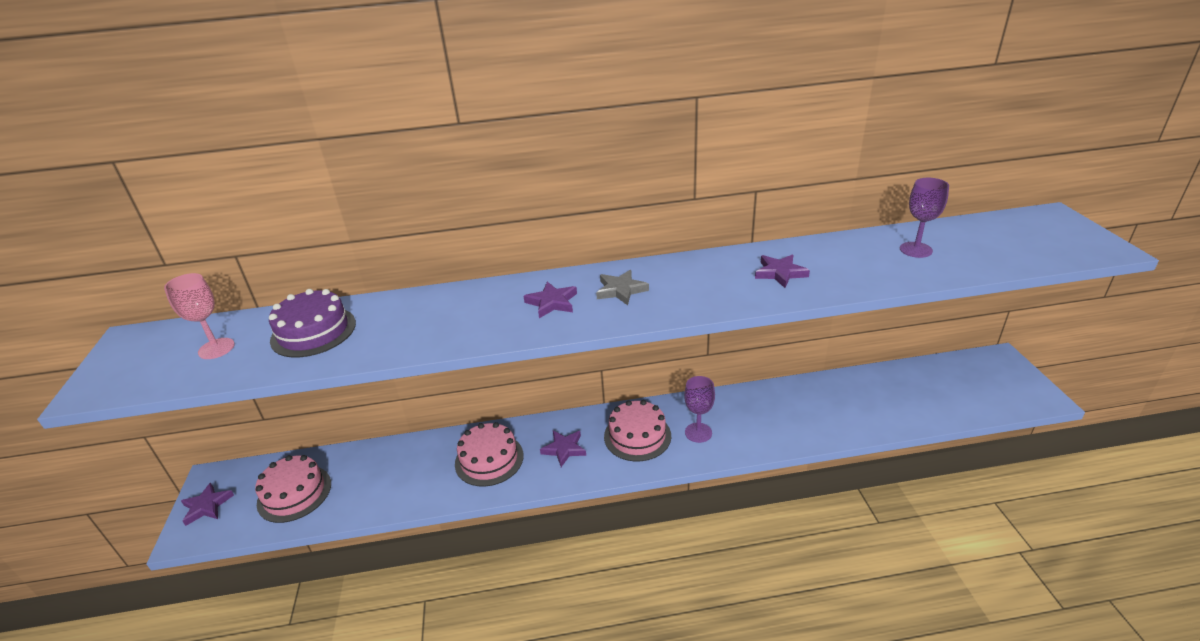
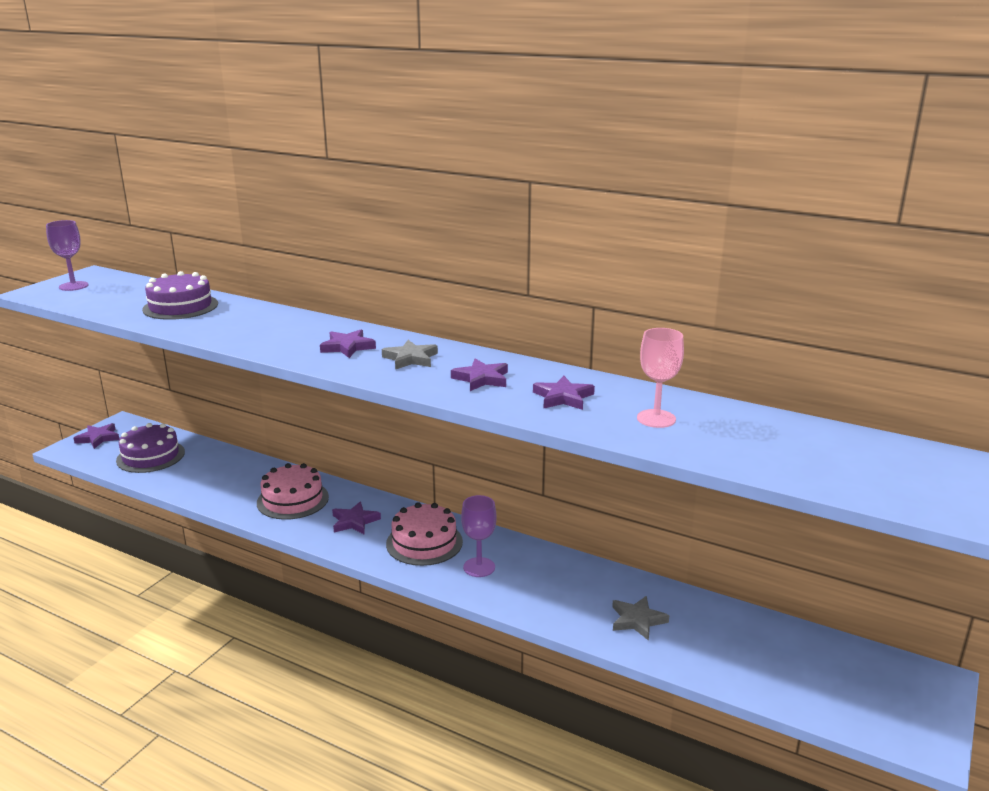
camera: 35 degrees right, 10 degrees down
(216, 348) = (119, 295): pink goblet -> pink goblet (656, 419)
(294, 493) = (150, 456): pink cake -> purple cake
(702, 283) = (481, 379): none -> purple star
(834, 411) = (637, 620): none -> grey star
(916, 250) = (740, 432): purple goblet -> purple goblet (73, 286)

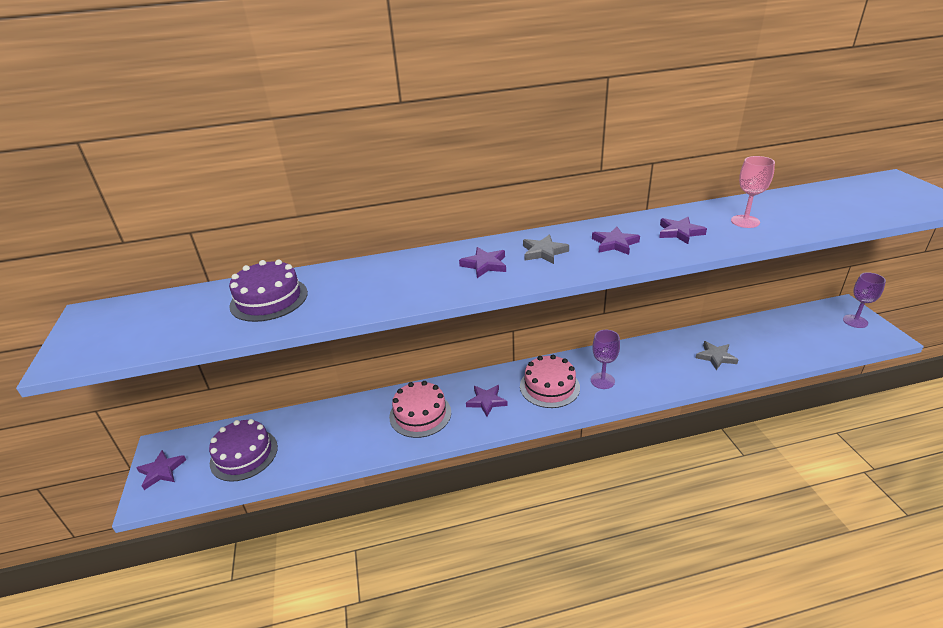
camera: 40 degrees left, 10 degrees up
(73, 286) = (100, 333): purple goblet -> purple goblet (855, 321)

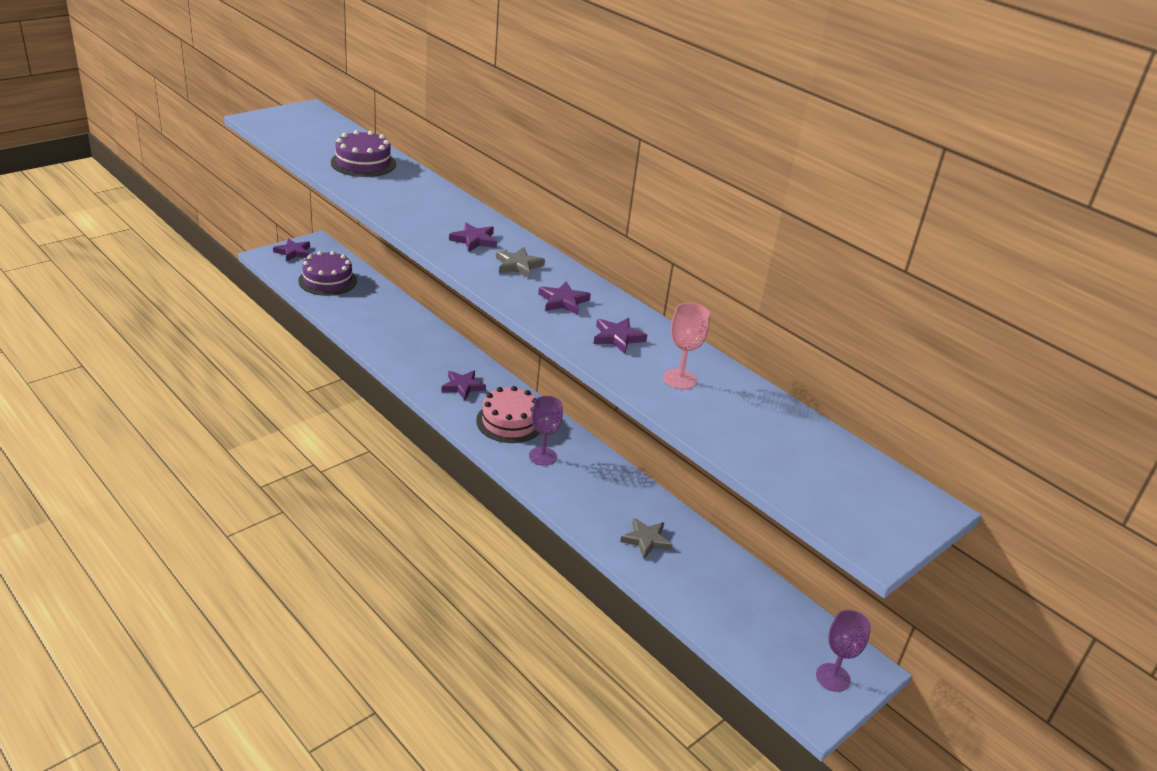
camera: 55 degrees right, 0 degrees up
(420, 414) = (423, 353): pink cake -> none

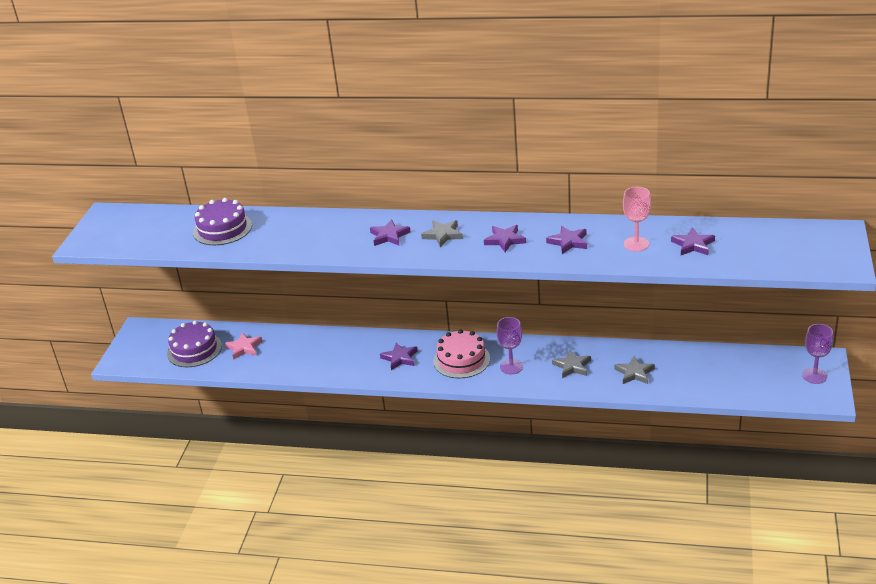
camera: 30 degrees left, 0 degrees up
(293, 252) = (134, 346): purple star -> purple star (693, 245)
(362, 302) = (244, 348): none -> pink star
(597, 493) = (572, 366): none -> grey star

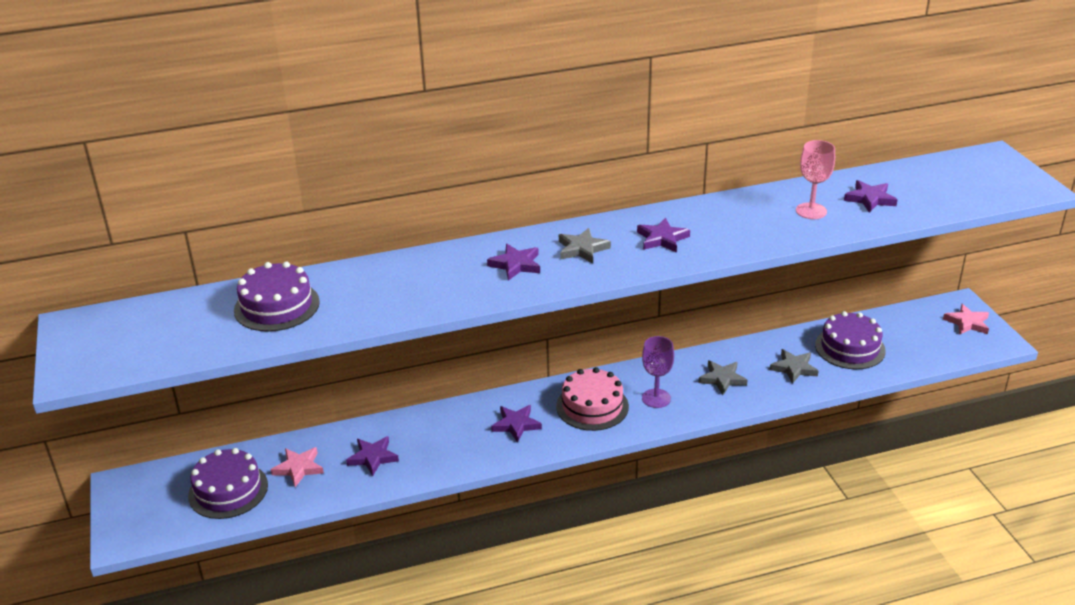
camera: 30 degrees left, 0 degrees up
(568, 242) = (736, 225): purple star -> purple star (373, 457)
(694, 369) = (850, 348): none -> purple cake
(814, 376) = (967, 323): purple goblet -> pink star

